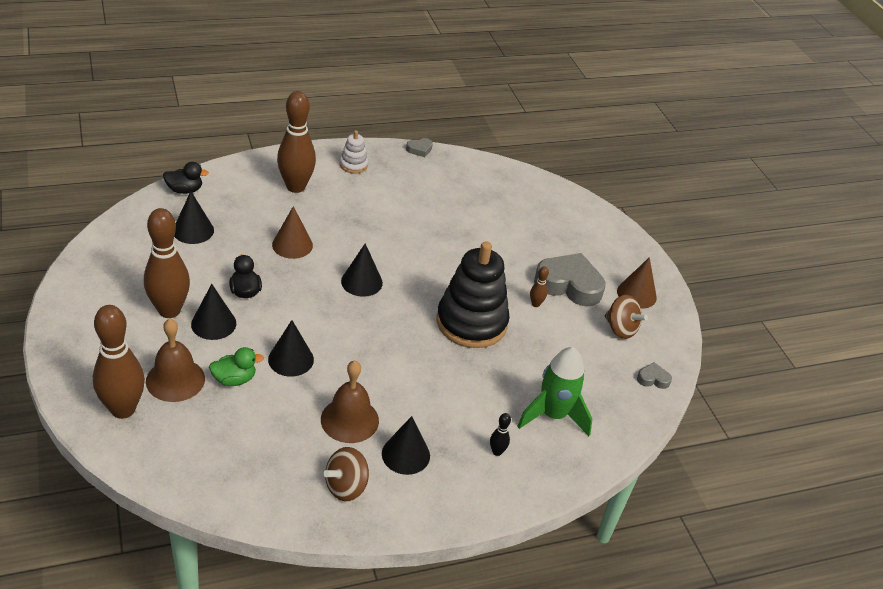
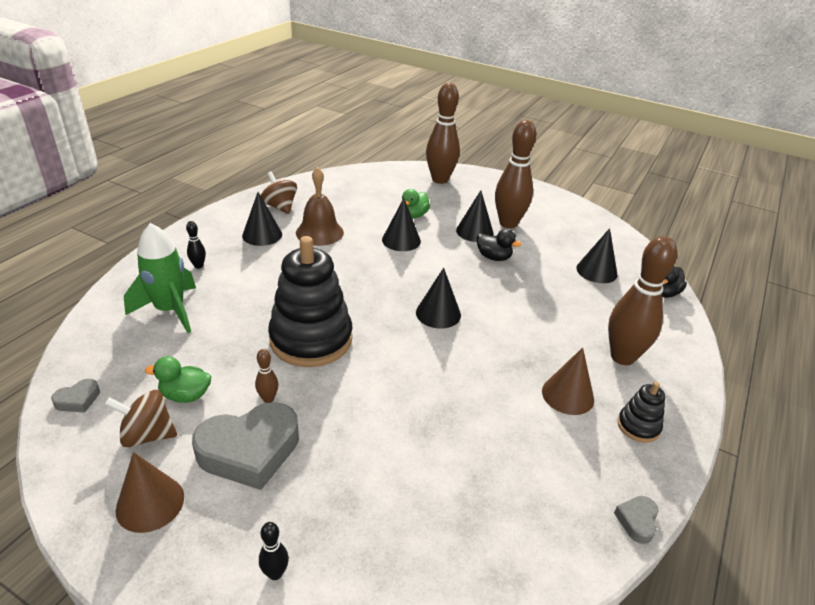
camera: 140 degrees right, 5 degrees down
(175, 380) = (441, 200): brown bell -> none
(292, 245) = (528, 306): brown cone -> brown cone (567, 395)
(346, 487) = (280, 207): brown spinning top -> brown spinning top turned 45 degrees counterclockwise
(353, 165) = (638, 426): white stacking toy -> black stacking toy
(584, 338) = (185, 395): none -> green duck
(595, 234) = (275, 573): none -> black bowling pin

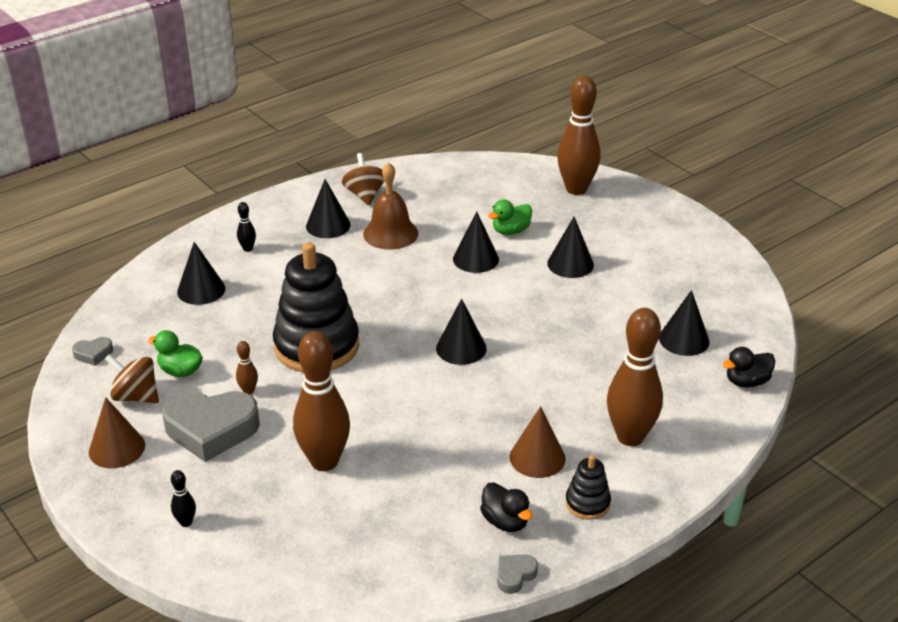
camera: 25 degrees right, 0 degrees up
(170, 310) = (201, 290): green rocket -> black cone
(493, 257) = (569, 299): black duck -> black duck (505, 521)
(508, 223) = (620, 261): brown bowling pin -> brown bowling pin (324, 461)

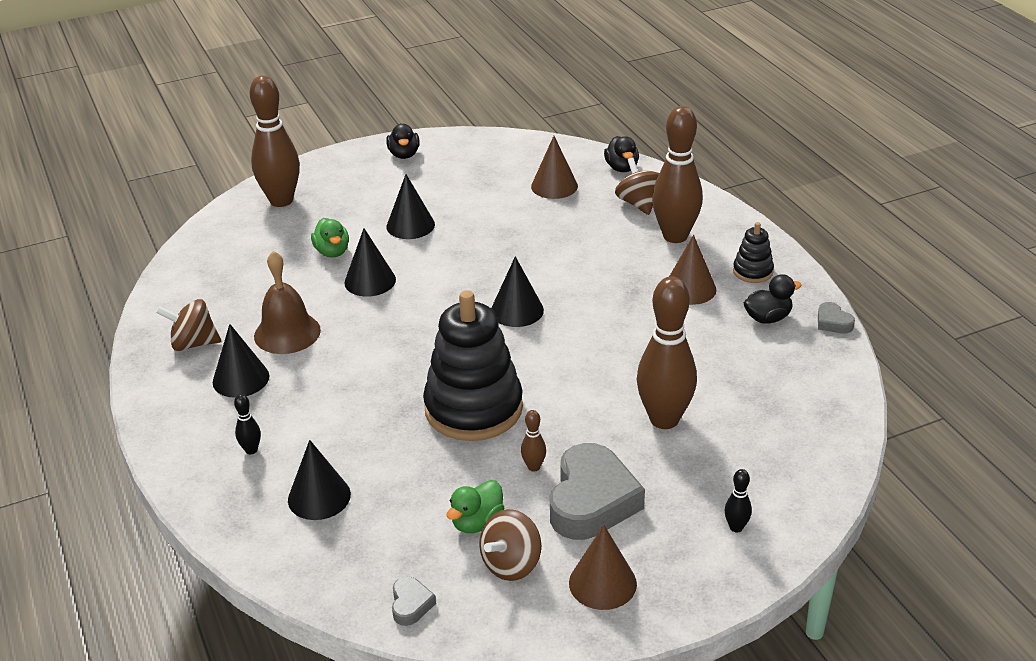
camera: 75 degrees left, 0 degrees up
(680, 403) = (639, 204): none -> brown spinning top
(684, 339) = (554, 186): black cone -> brown cone
(689, 237) = (404, 154): none -> black duck

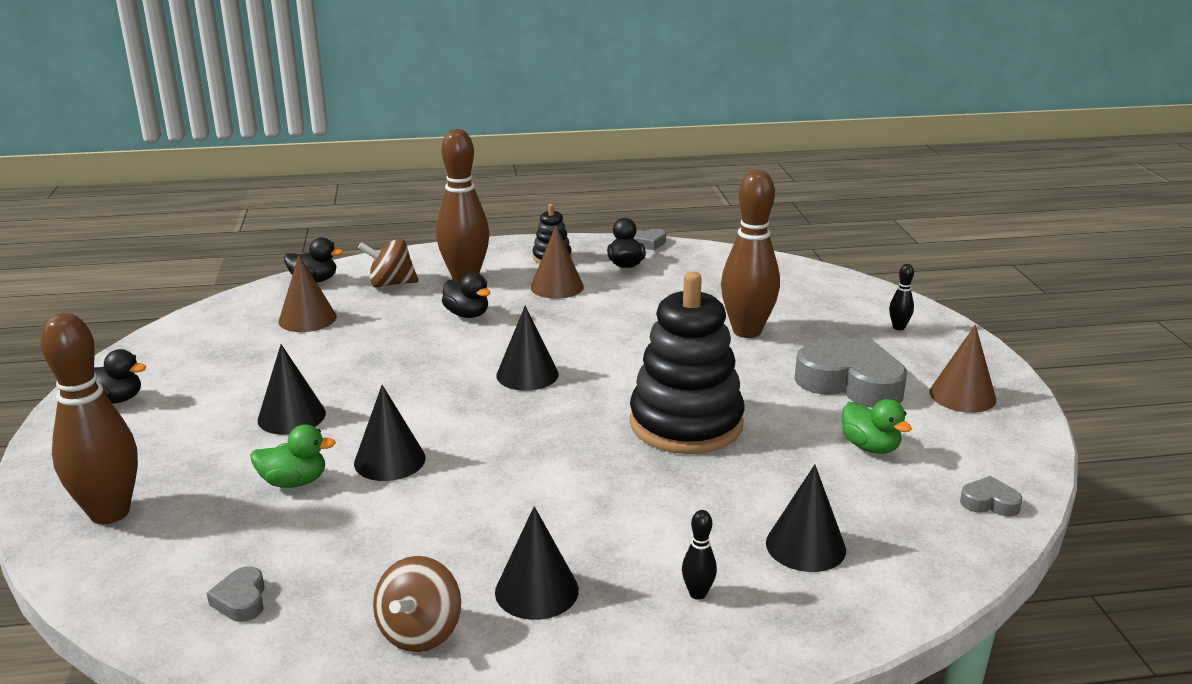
camera: 75 degrees left, 10 degrees down
(211, 272) = (241, 600): none -> grey heart
(287, 333) = (456, 539): brown bell -> none
(511, 564) = (933, 437): brown spinning top -> none
(534, 467) = (793, 404): brown bowling pin -> none
(605, 255) = (467, 314): none -> black duck

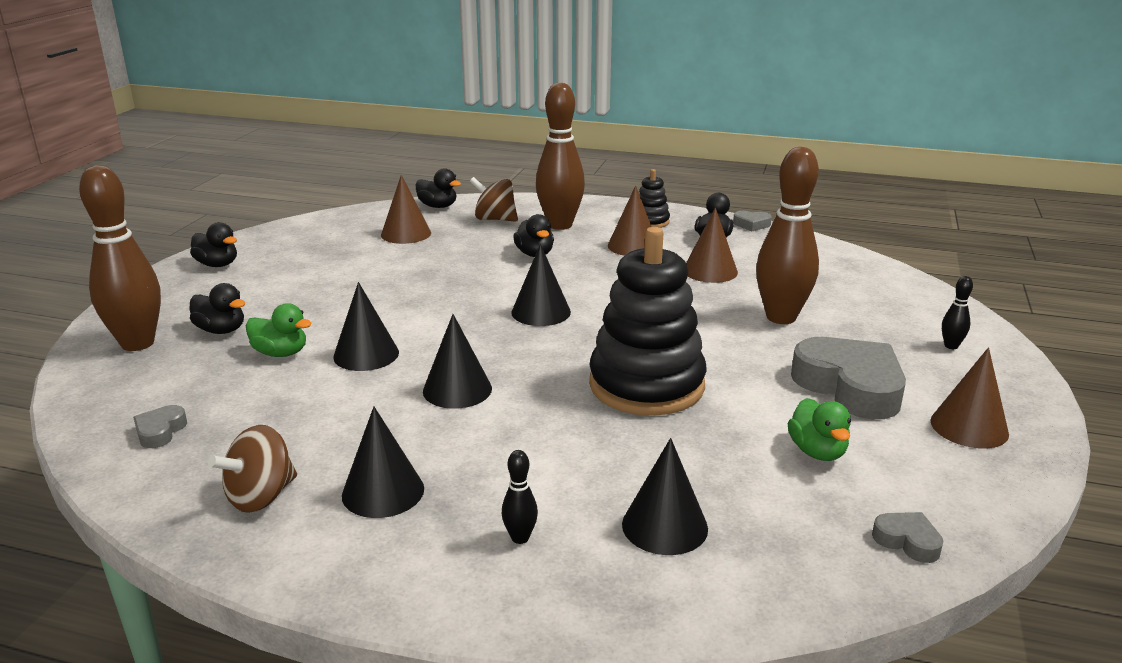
camera: 25 degrees right, 0 degrees up
(198, 474) = (221, 330): none -> black duck
(291, 416) = (325, 304): black cone -> black cone (457, 389)
(649, 298) = (710, 271): none -> brown cone

